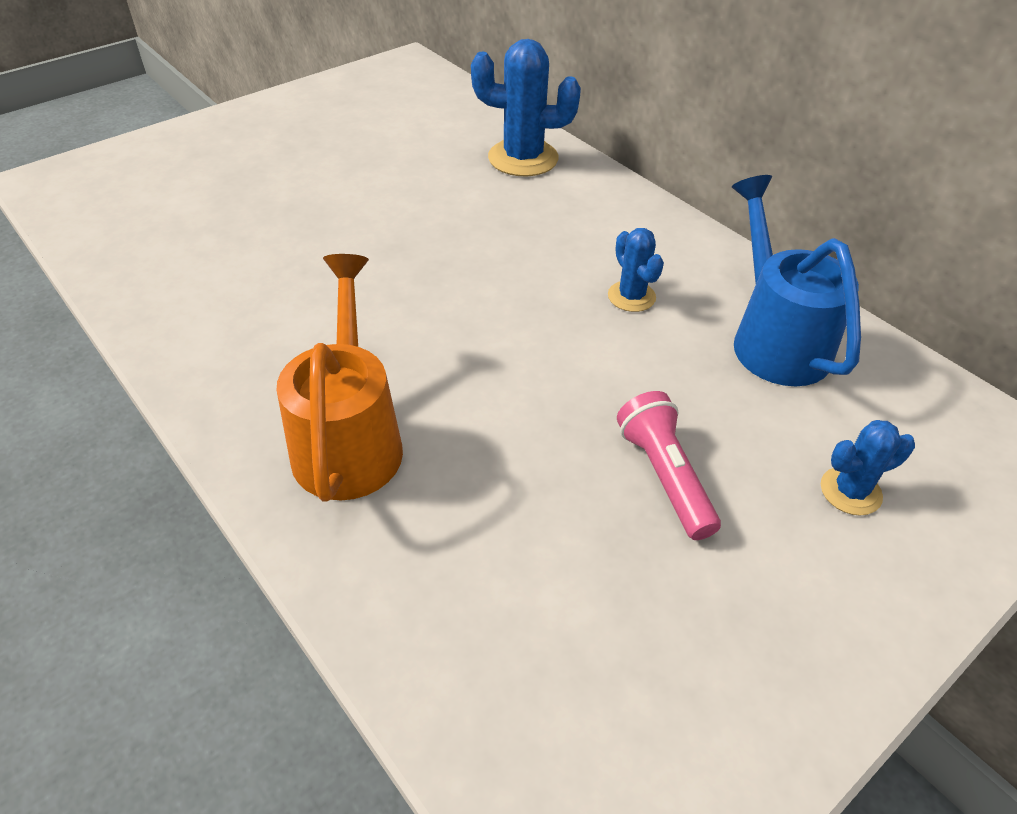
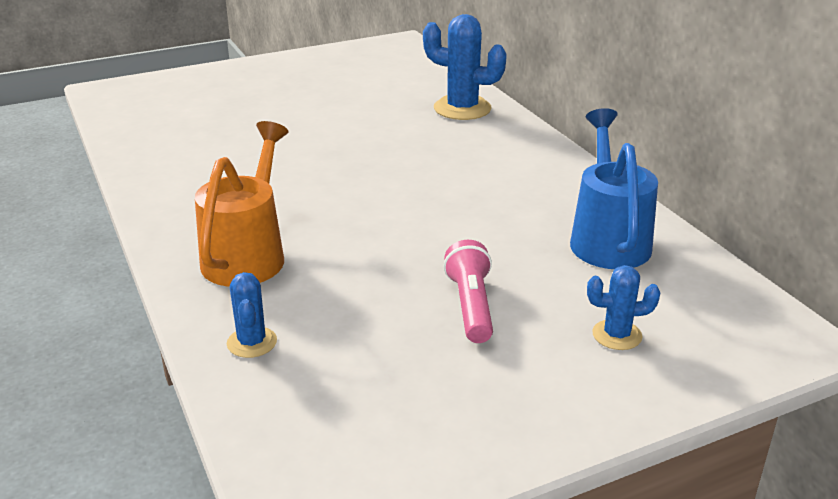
camera: 15 degrees right, 15 degrees down
(631, 296) = (504, 200): blue cactus -> blue cactus (252, 342)

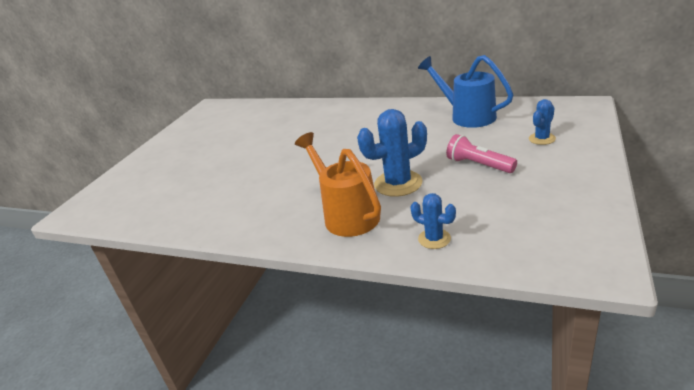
camera: 40 degrees left, 0 degrees up
(462, 108) = (304, 111): blue cactus -> blue cactus (398, 183)

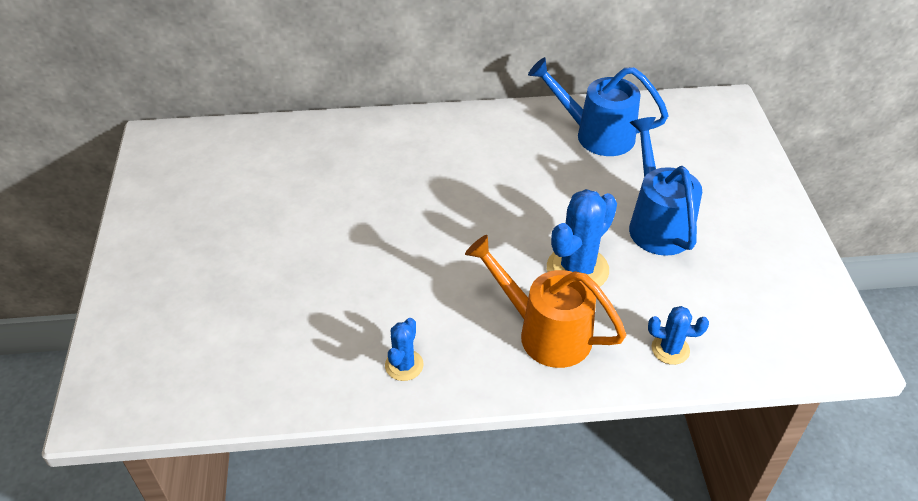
camera: 30 degrees left, 15 degrees up
(478, 165) = (657, 223): pink flashlight -> blue watering can
(542, 139) = (706, 169): blue cactus -> blue cactus (404, 365)

